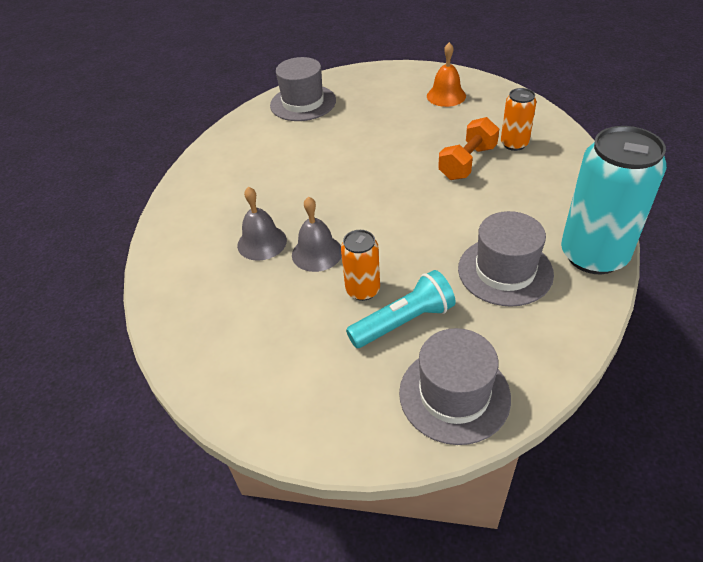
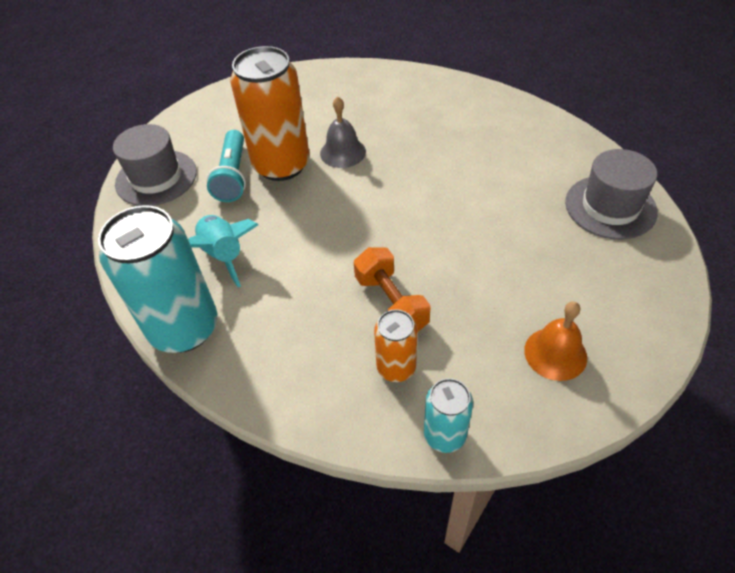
camera: 115 degrees right, 5 degrees up
(262, 242) = (380, 126): grey bell -> none
(363, 290) = (281, 165): orange can -> orange can, size x1.95
(505, 271) = (224, 255): grey hat -> turquoise rocket
(537, 115) = (444, 435): none -> turquoise can

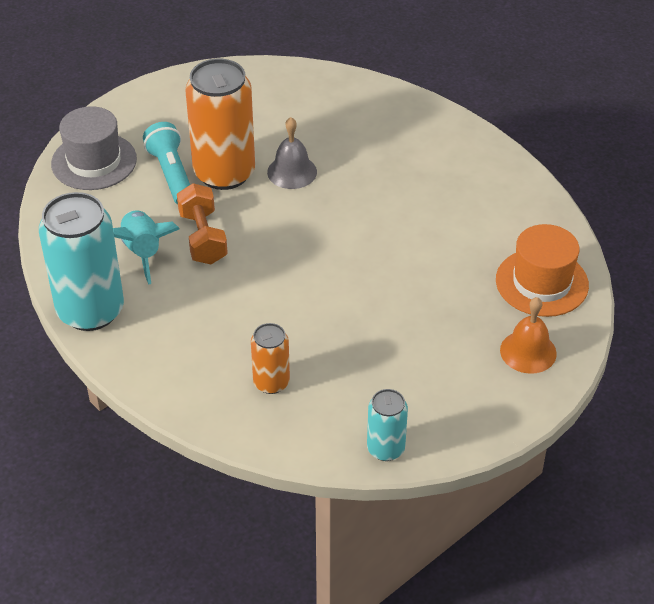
camera: 10 degrees right, 5 degrees down
(233, 176) = (171, 175): turquoise flashlight -> turquoise flashlight turned 150 degrees clockwise
(391, 303) = (287, 328): orange dumbbell -> orange dumbbell (203, 238)
(444, 435) = (293, 442): turquoise can -> turquoise can (385, 449)
(555, 353) = (420, 401): orange bell -> orange bell (528, 351)
(610, 207) = (542, 282): grey hat -> orange hat

